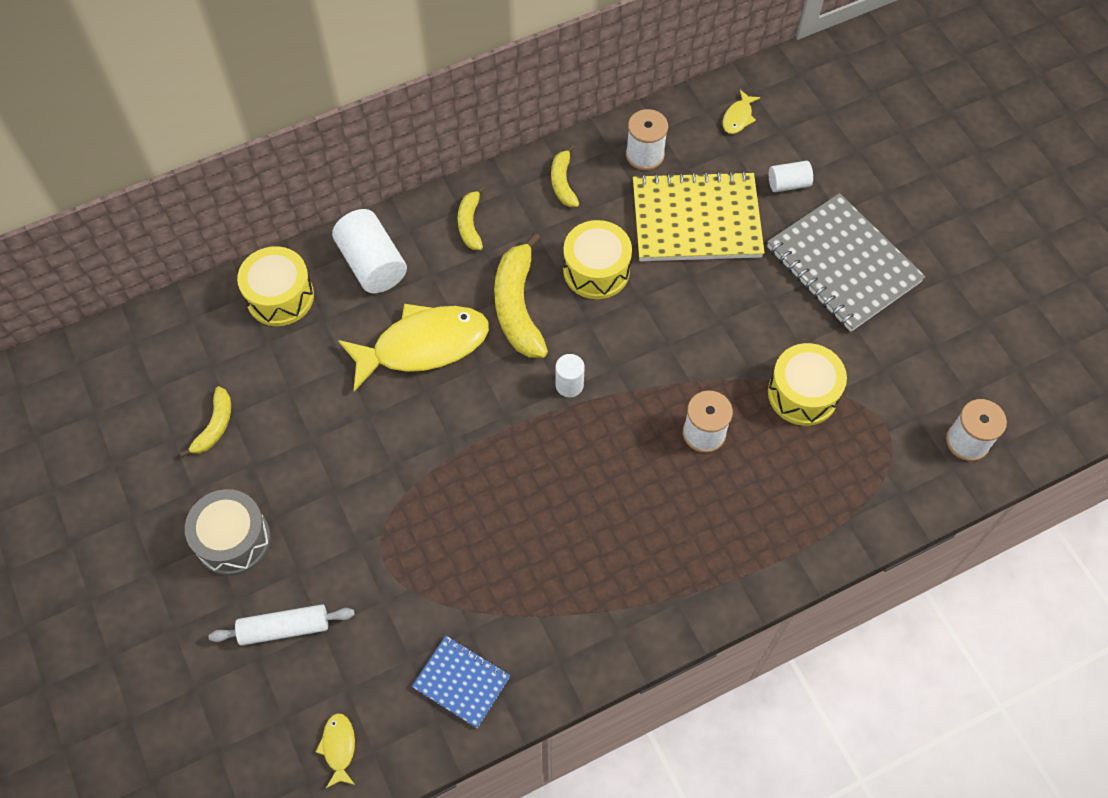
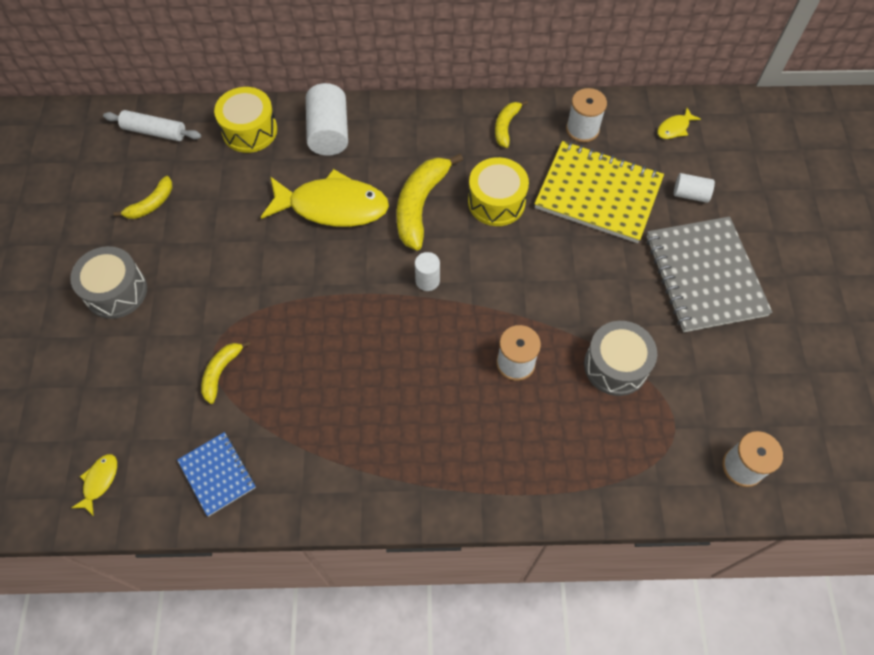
camera: 25 degrees right, 0 degrees up
(284, 628) = (113, 372): white rolling pin -> white rolling pin (154, 131)
(470, 224) = (417, 131): yellow banana -> yellow banana (221, 372)
(802, 394) = (615, 366): yellow drum -> grey drum

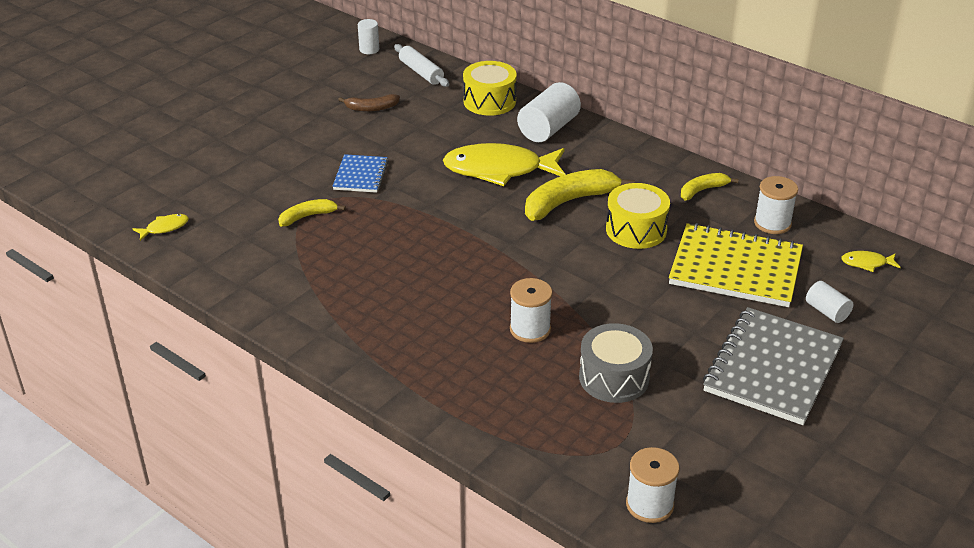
camera: 40 degrees right, 25 degrees down
(116, 291) = (293, 141): grey drum -> none
(151, 204) = (371, 108): yellow banana -> brown banana
(217, 474) = (239, 266): blue notebook -> blue notebook (361, 175)
(333, 206) = (499, 170): yellow fish -> yellow fish turned 135 degrees clockwise
(427, 280) = (519, 246): white cylinder -> white cylinder (369, 49)
(598, 194) = (735, 268): yellow notebook -> yellow notebook turned 45 degrees counterclockwise

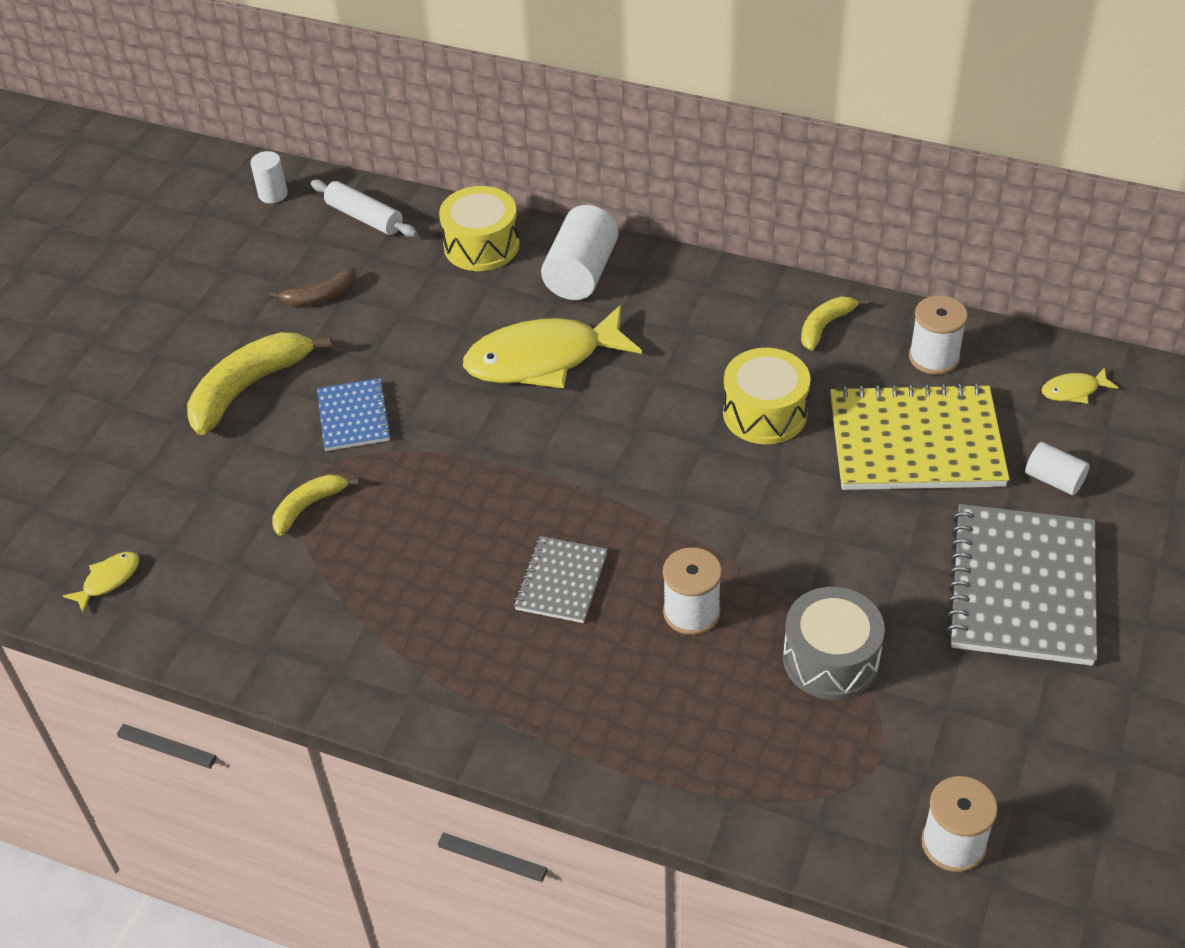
camera: 15 degrees left, 10 degrees up
(450, 292) = (561, 581): none -> grey notebook
(569, 202) = (658, 389): yellow banana -> yellow banana (249, 387)

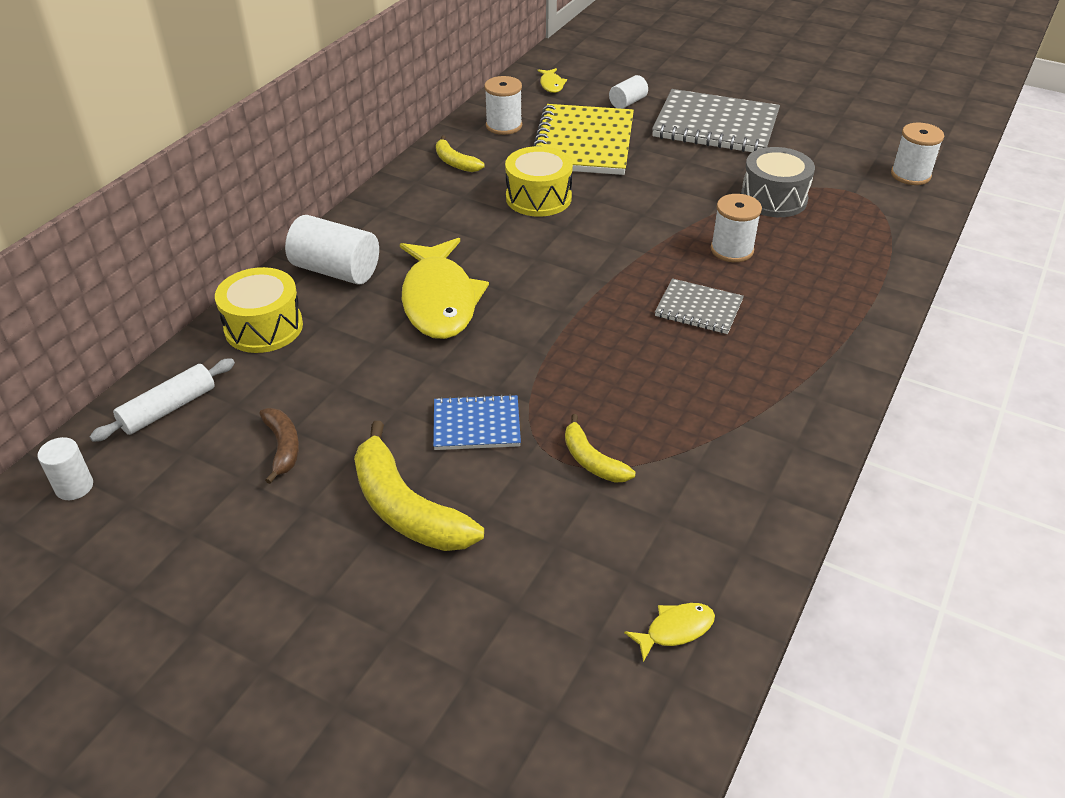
camera: 85 degrees left, 5 degrees down
(108, 580) = (675, 630): yellow fish -> yellow fish turned 105 degrees clockwise

